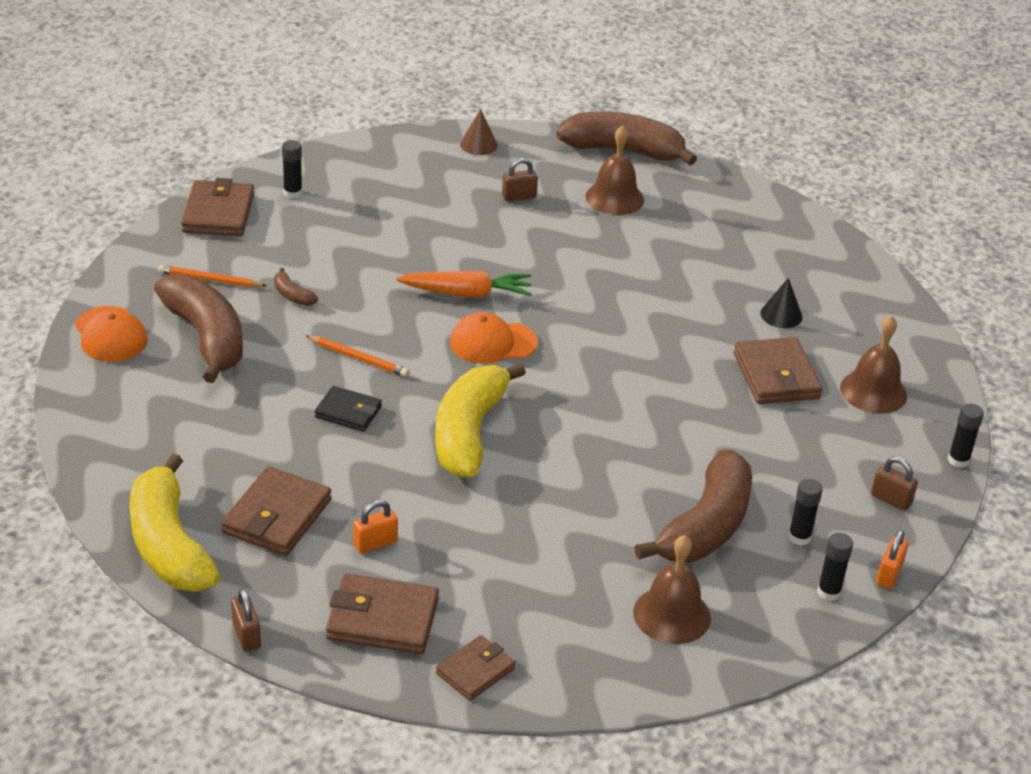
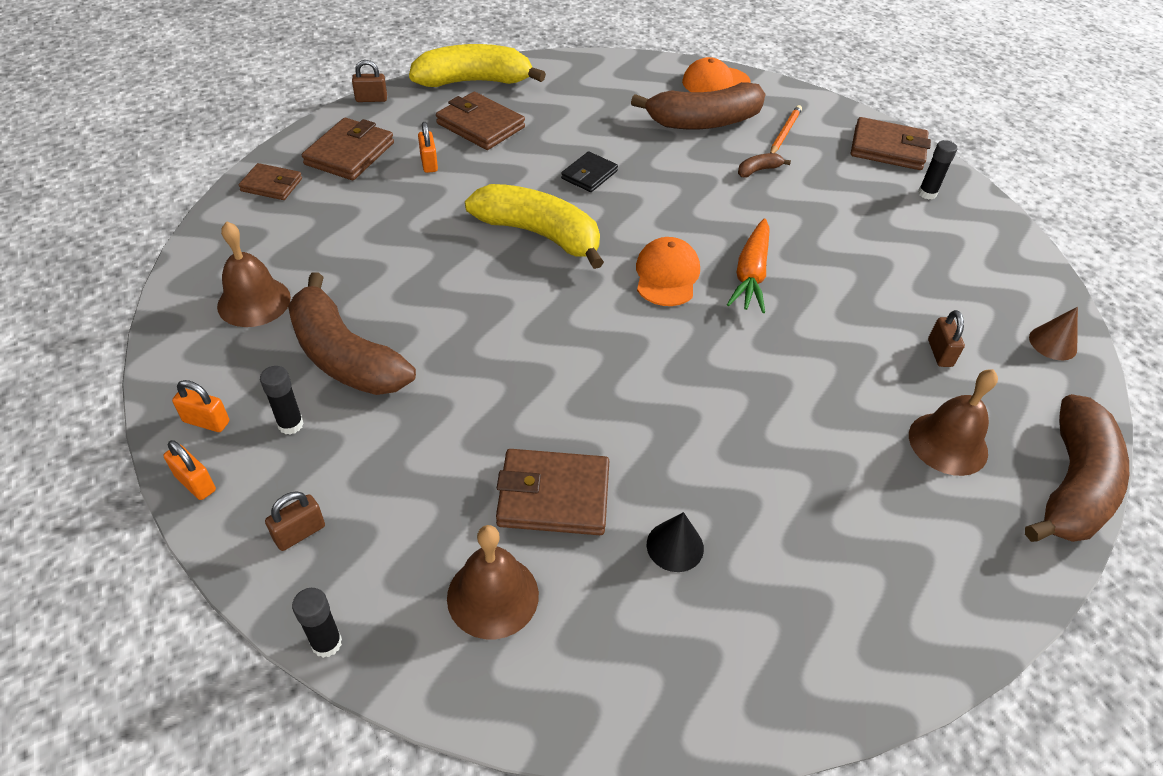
camera: 105 degrees right, 10 degrees up
(358, 358) = (660, 191): orange pencil -> none
(475, 671) = (272, 185): brown wallet -> brown wallet turned 45 degrees counterclockwise
(828, 592) = (206, 421): black glue stick -> orange padlock

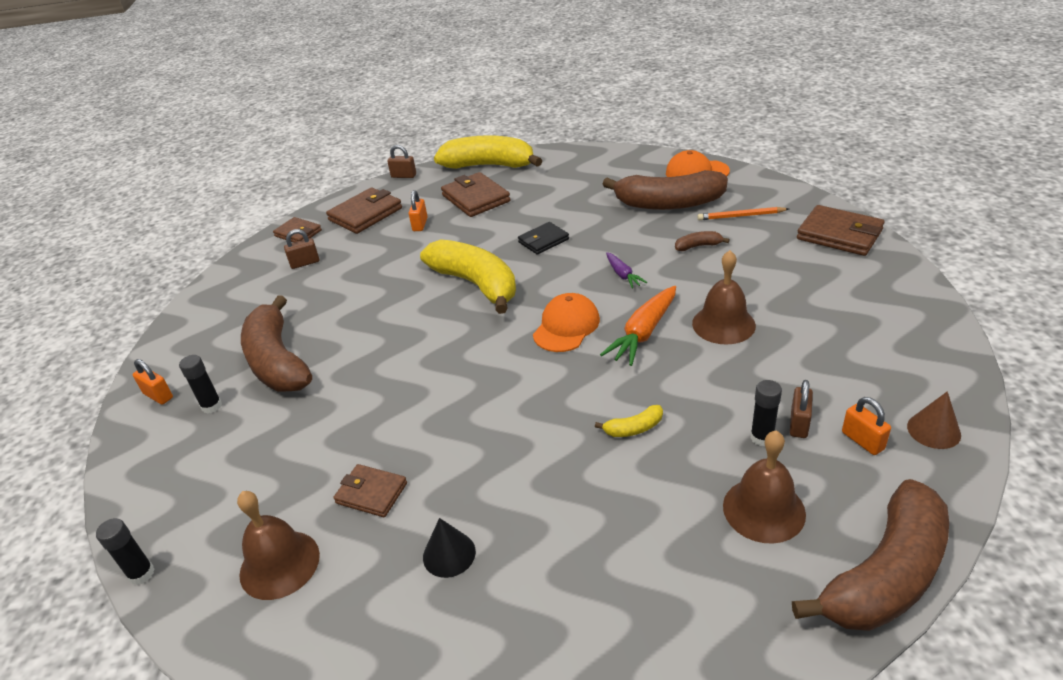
camera: 25 degrees right, 10 degrees down
(195, 483) = (126, 438): orange padlock -> orange padlock (862, 441)
(254, 302) = (238, 314): brown bell -> brown bell (723, 324)
(300, 533) = (171, 487): brown padlock -> brown padlock (305, 263)
(553, 496) = (371, 493): brown wallet -> brown wallet, size x0.63
(697, 209) = (623, 275): none -> purple carrot
(784, 132) = (741, 216): orange pencil -> orange pencil turned 135 degrees counterclockwise
(792, 380) = (634, 428): none -> yellow banana
(927, 193) = (861, 277): black glue stick -> black glue stick (762, 437)

